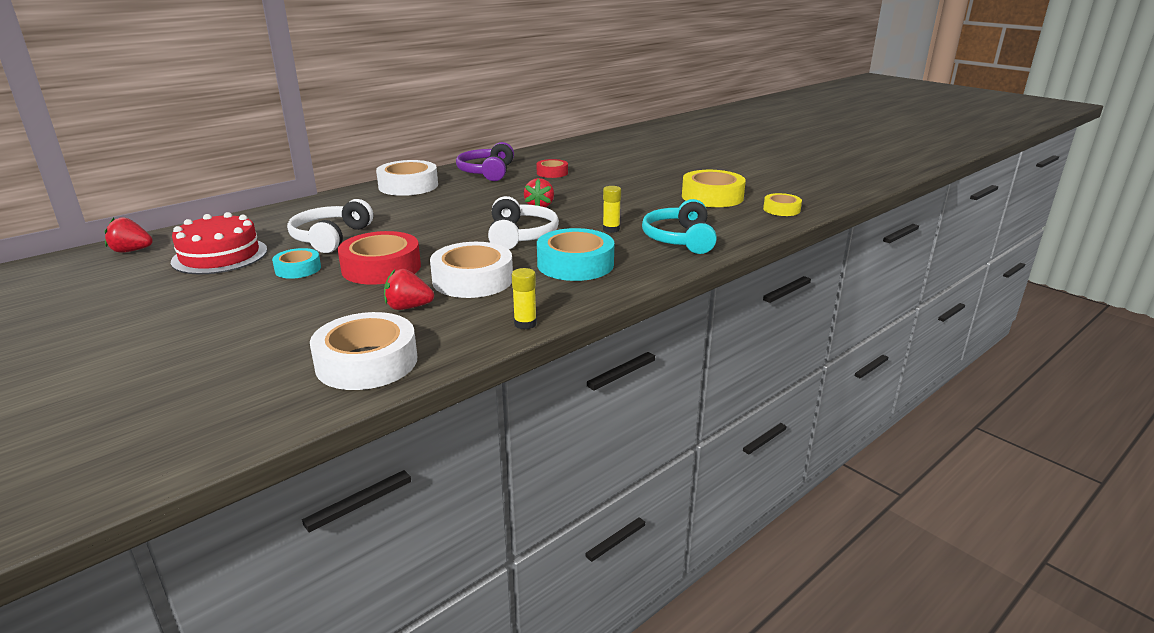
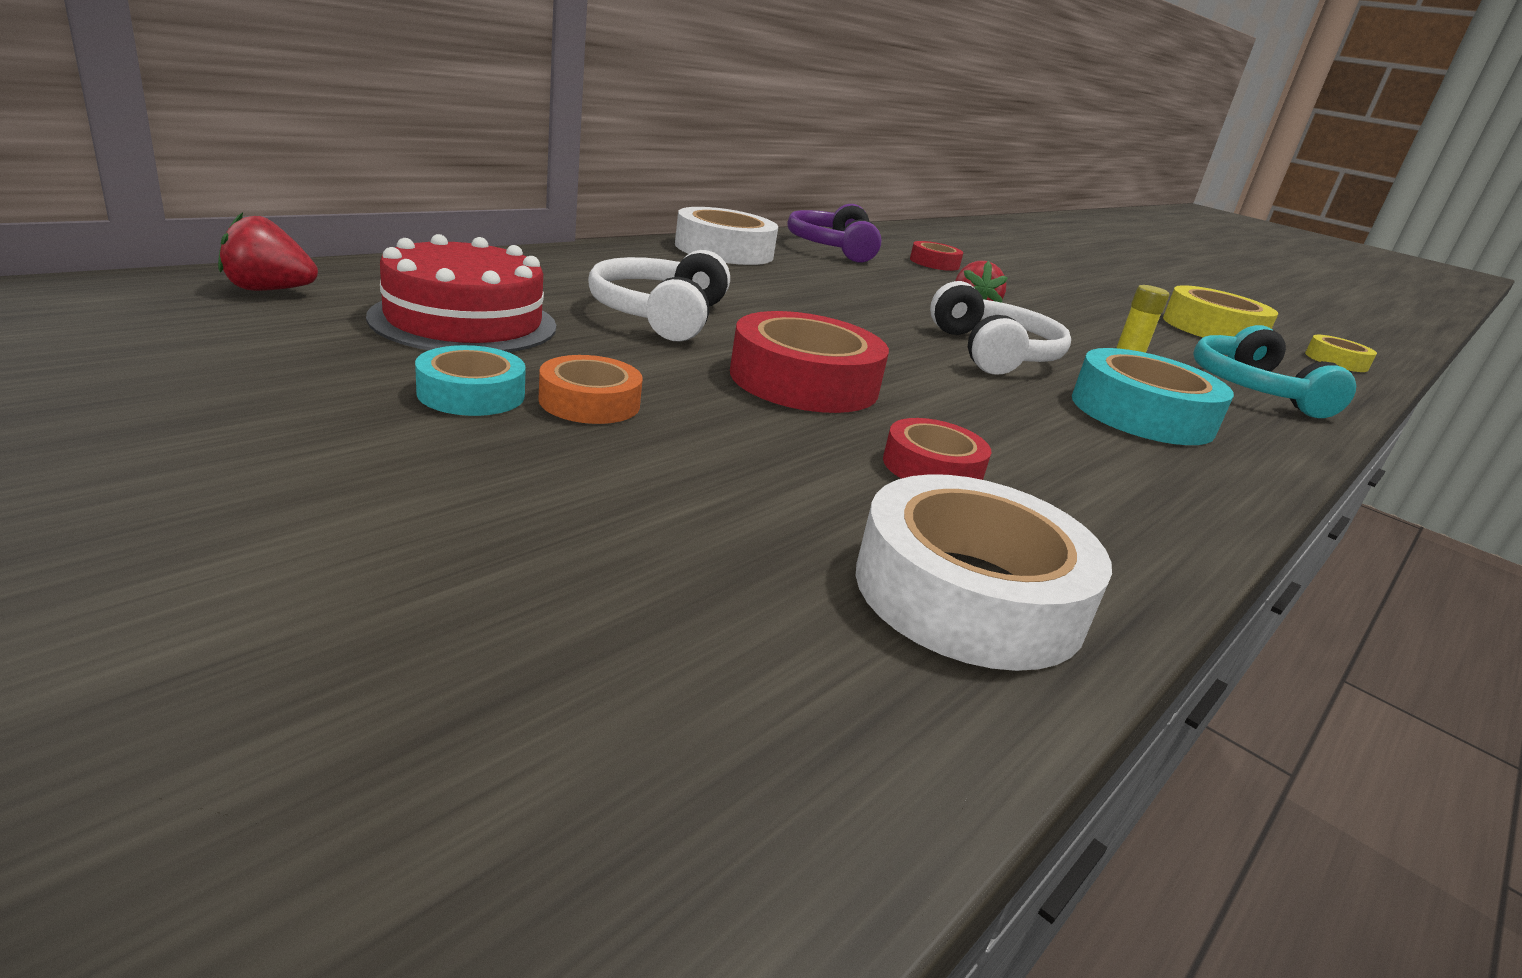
camera: 10 degrees left, 0 degrees up
(255, 292) = (589, 402): none -> orange tape
(298, 269) = (643, 365): turquoise tape -> turquoise tape (471, 394)
(408, 307) = (932, 467): red strawberry -> red tape
(473, 280) = (996, 423): white tape -> none
(525, 324) = (1192, 525): yellow glue stick -> none

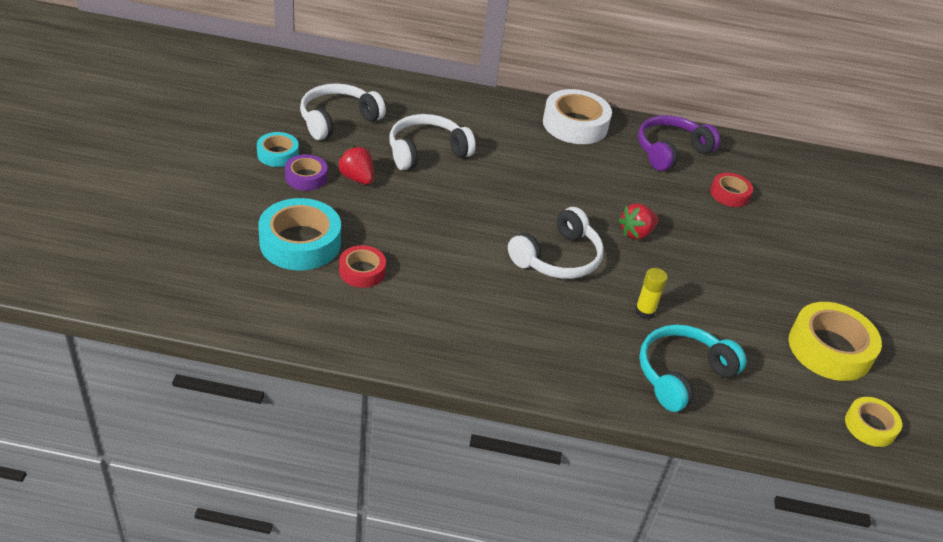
camera: 55 degrees right, 15 degrees up
(268, 290) = (301, 75): red strawberry -> red strawberry (357, 178)
(464, 321) = (338, 120): red cake -> white headphones
(589, 402) = (306, 177): orange tape -> purple tape
(804, 381) = (408, 214): red tape -> none
(969, 593) = (267, 301): white tape -> none
(1142, 414) = (541, 327): turquoise tape -> turquoise tape (300, 242)

